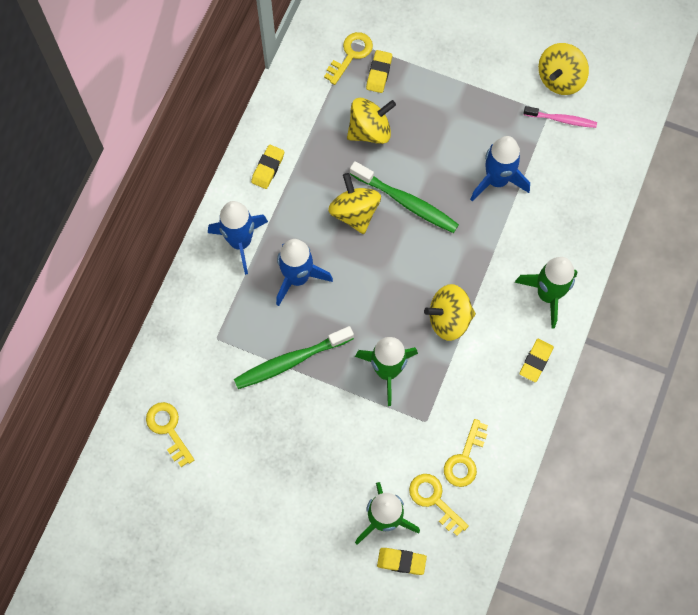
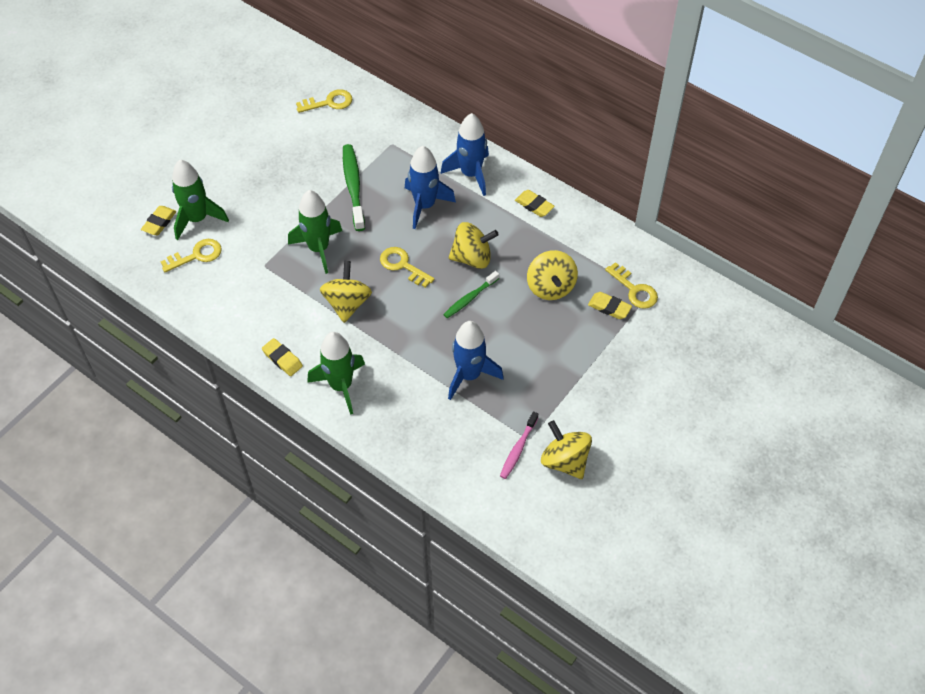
camera: 105 degrees right, 15 degrees down
(406, 202) = (470, 298): green toothbrush -> green toothbrush, size x0.62
(465, 459) = (220, 284): yellow key -> yellow key (402, 265)

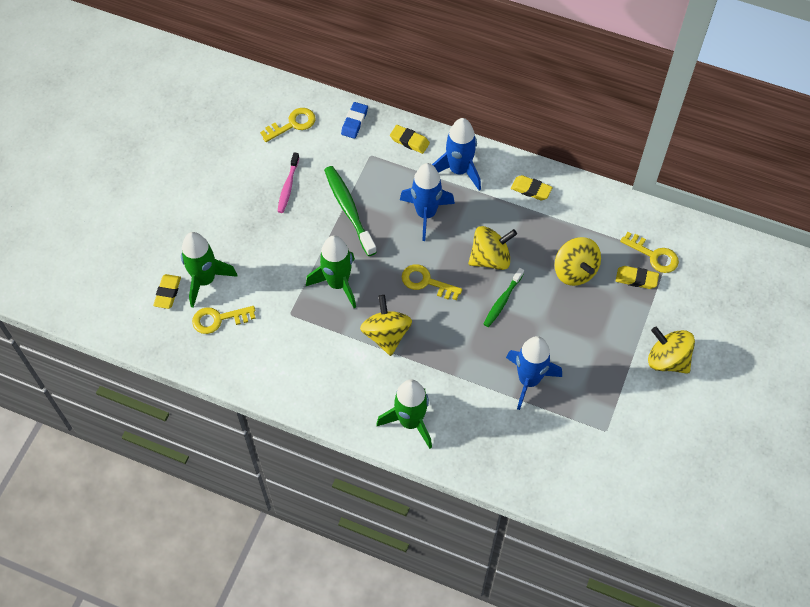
camera: 15 degrees left, 5 degrees up
(196, 255) = (218, 319): yellow key -> yellow key turned 150 degrees counterclockwise
(282, 359) = (343, 408): yellow eraser -> yellow eraser (409, 141)
(387, 112) = (354, 122): none -> blue eraser
(518, 449) = (599, 443): pink toothbrush -> pink toothbrush (288, 186)
(565, 461) = (646, 444): yellow spinning top -> yellow spinning top (667, 360)

